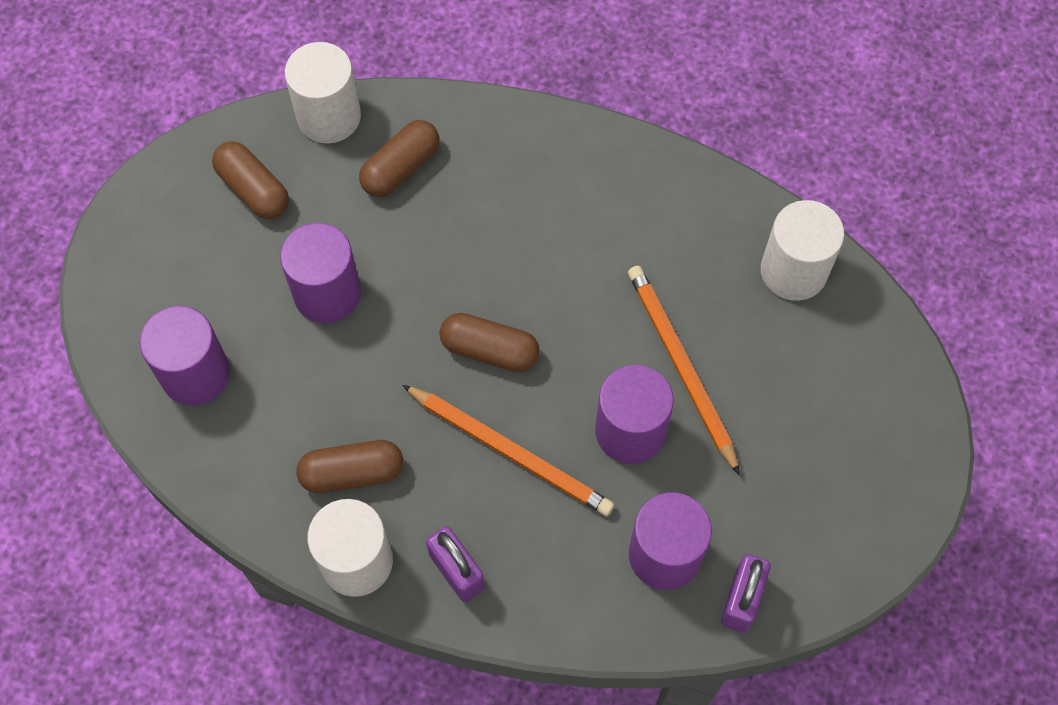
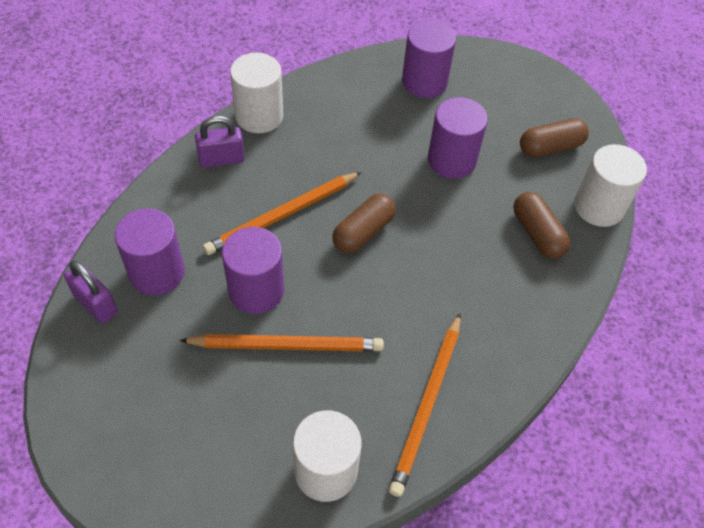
camera: 110 degrees right, 10 degrees down
(352, 473) = (317, 132): brown capsule -> none
(674, 207) = (427, 404): none -> orange pencil

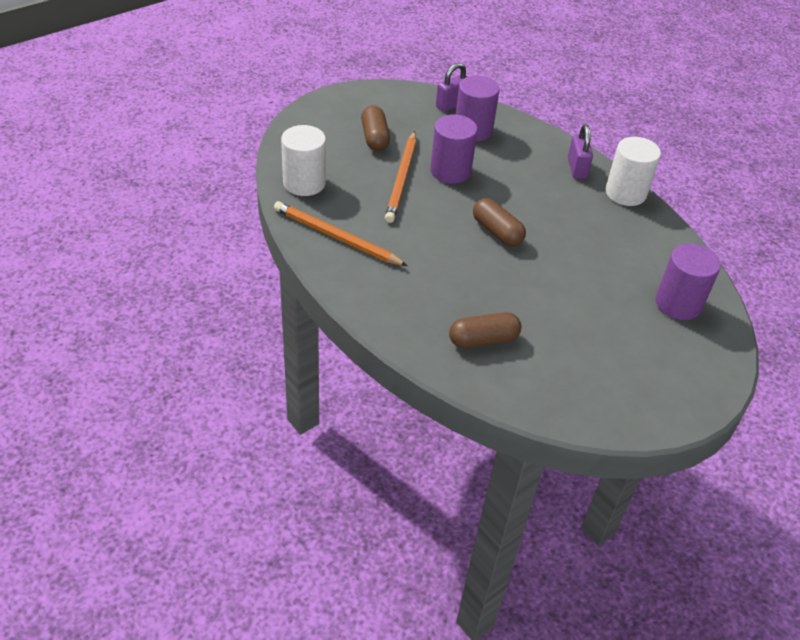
camera: 100 degrees right, 10 degrees down
(283, 215) = (518, 192): orange pencil -> none
(451, 160) = (574, 301): purple cylinder -> none
(550, 147) = (591, 379): brown capsule -> brown capsule (375, 138)
(599, 207) = (511, 396): white cylinder -> none

